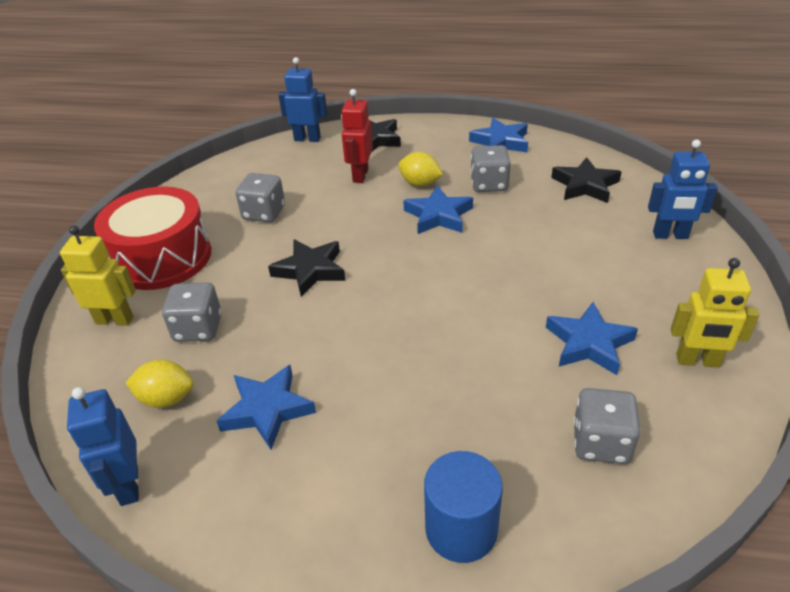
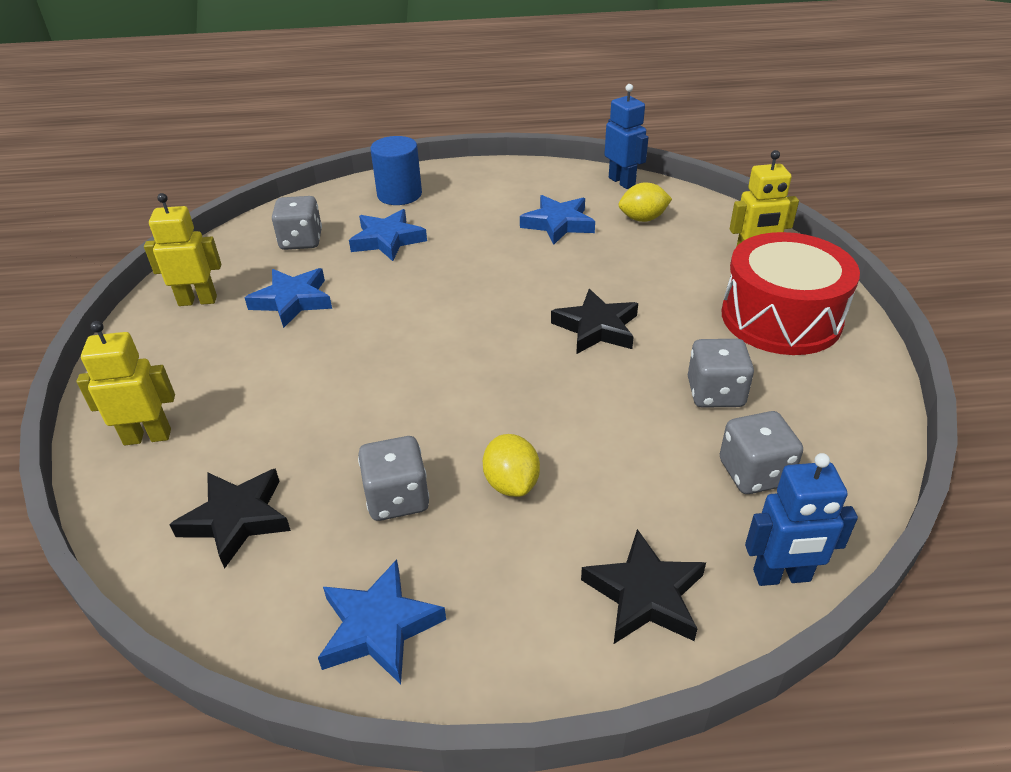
camera: 165 degrees right, 0 degrees up
(198, 328) = (666, 262): grey dice -> grey dice (754, 473)
(360, 175) = (619, 487): red robot -> none
(420, 183) = (511, 483): yellow lemon -> yellow lemon turned 60 degrees clockwise
(438, 215) = (466, 424): blue star -> blue star (387, 240)
(670, 235) = (147, 436): blue robot -> yellow robot

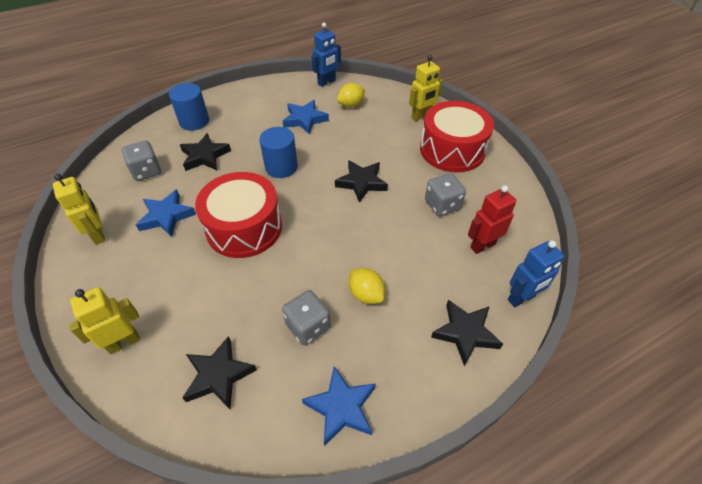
camera: 25 degrees left, 10 degrees up
(198, 300) = (98, 234): yellow robot -> yellow robot turned 90 degrees clockwise
(386, 342) = (244, 227): none -> red drum
(387, 240) = (205, 156): blue star -> black star
(486, 278) = (281, 167): none -> blue cylinder
(622, 182) = (327, 82): blue robot -> blue robot turned 105 degrees clockwise
(754, 473) = (482, 245): grey dice -> red robot

